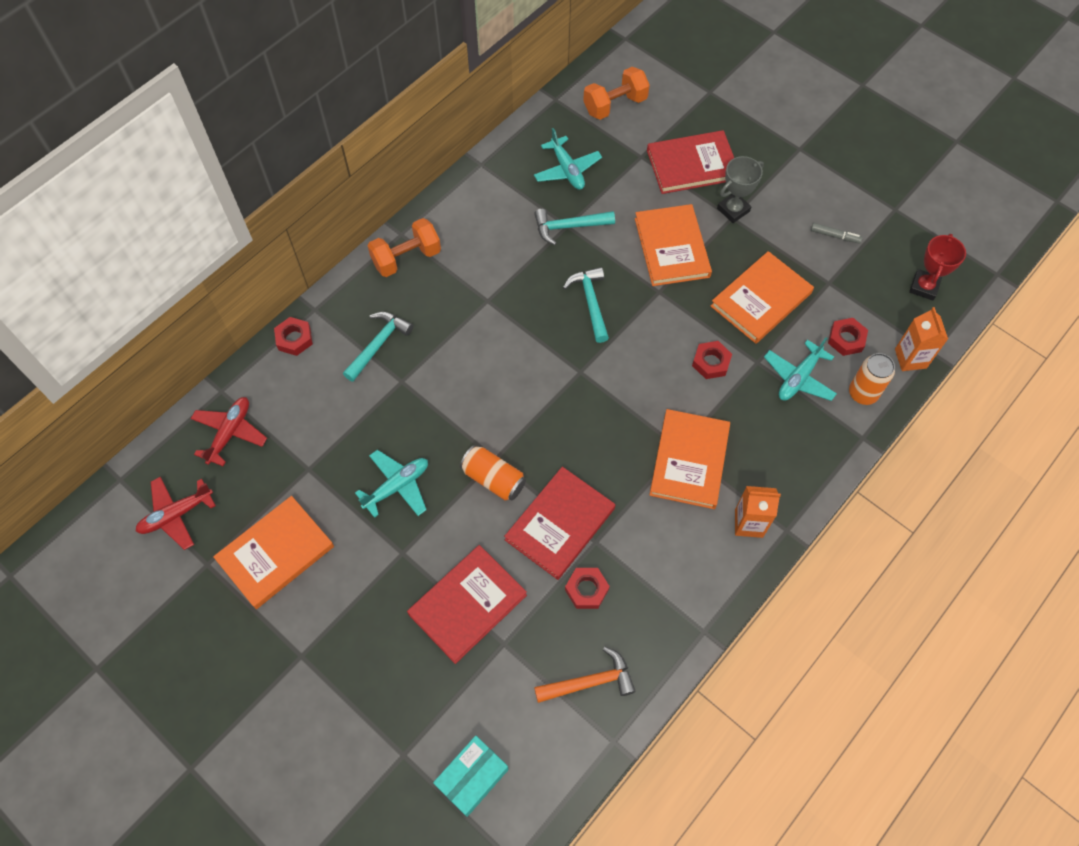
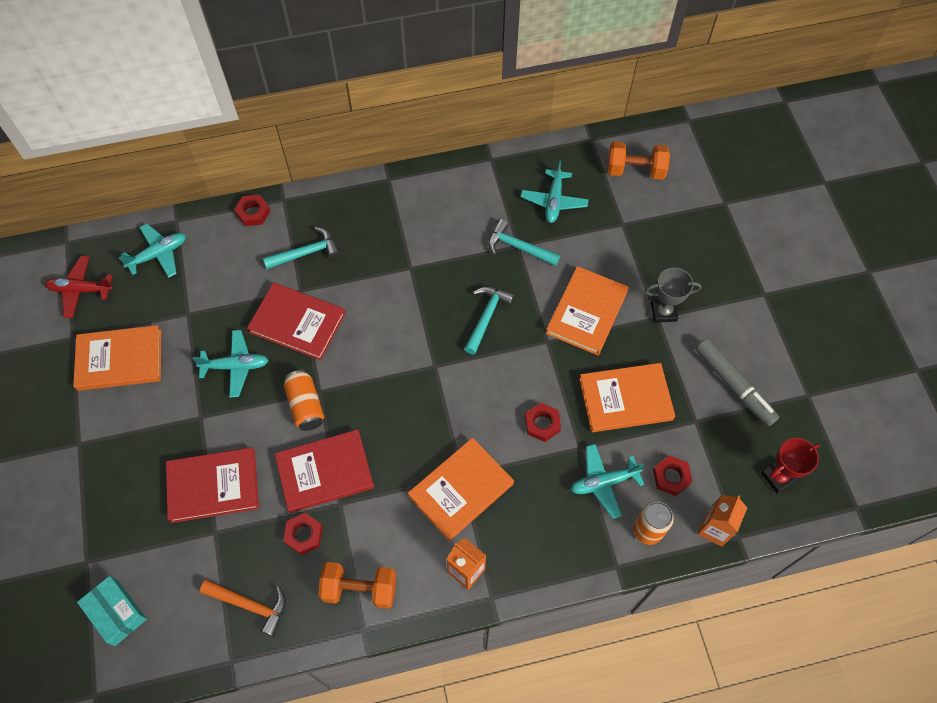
camera: 35 degrees right, 0 degrees up
(230, 433) = (158, 254): red plane -> turquoise plane
(406, 258) = (378, 199): orange dumbbell -> orange dumbbell (360, 589)
(472, 777) = (116, 612): turquoise box -> turquoise box turned 60 degrees clockwise
(692, 165) = (659, 255): red book -> red book (297, 323)
(835, 236) = (734, 385): grey marker -> grey marker, size x2.08

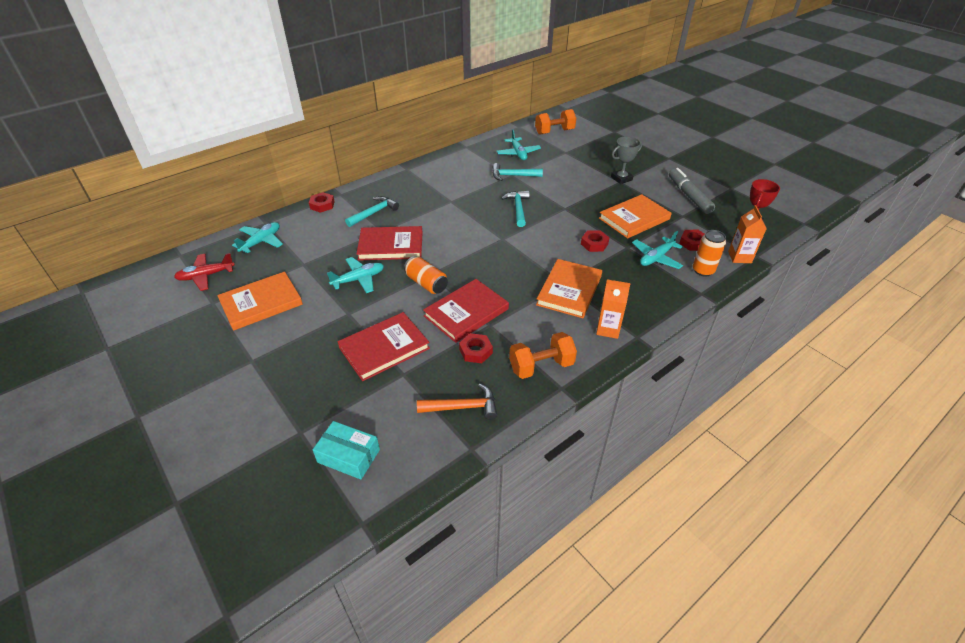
camera: 25 degrees left, 20 degrees down
(586, 312) = (577, 190): orange book -> none
(734, 385) = (689, 196): grey marker -> grey marker turned 135 degrees counterclockwise

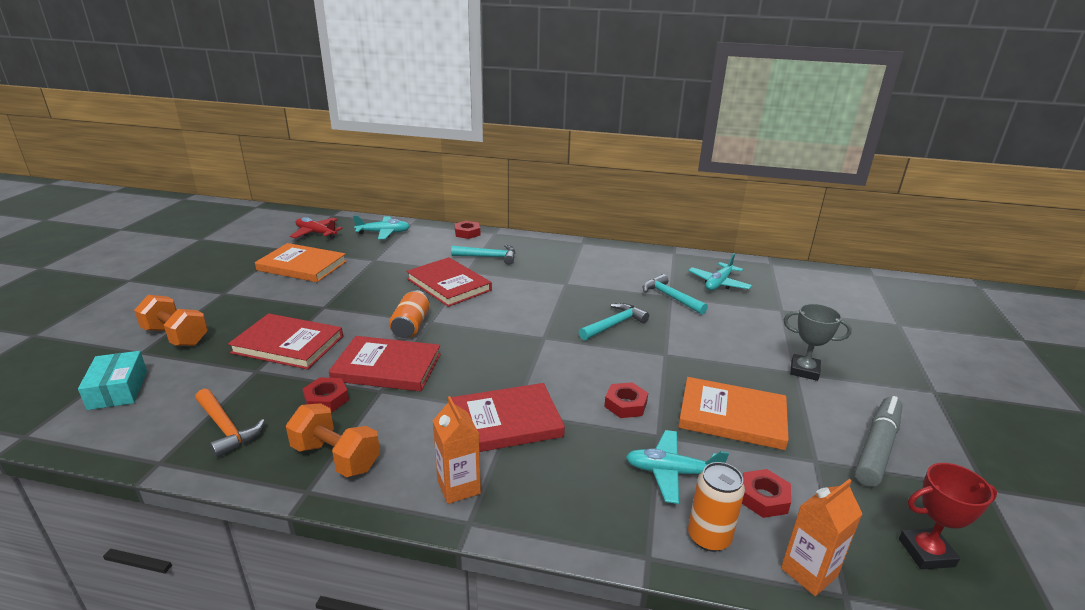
camera: 50 degrees right, 15 degrees down
(359, 279) = (379, 291): turquoise plane -> none
(554, 132) = (807, 287): orange dumbbell -> orange dumbbell (176, 336)
(569, 290) = (504, 422): orange book -> red book

